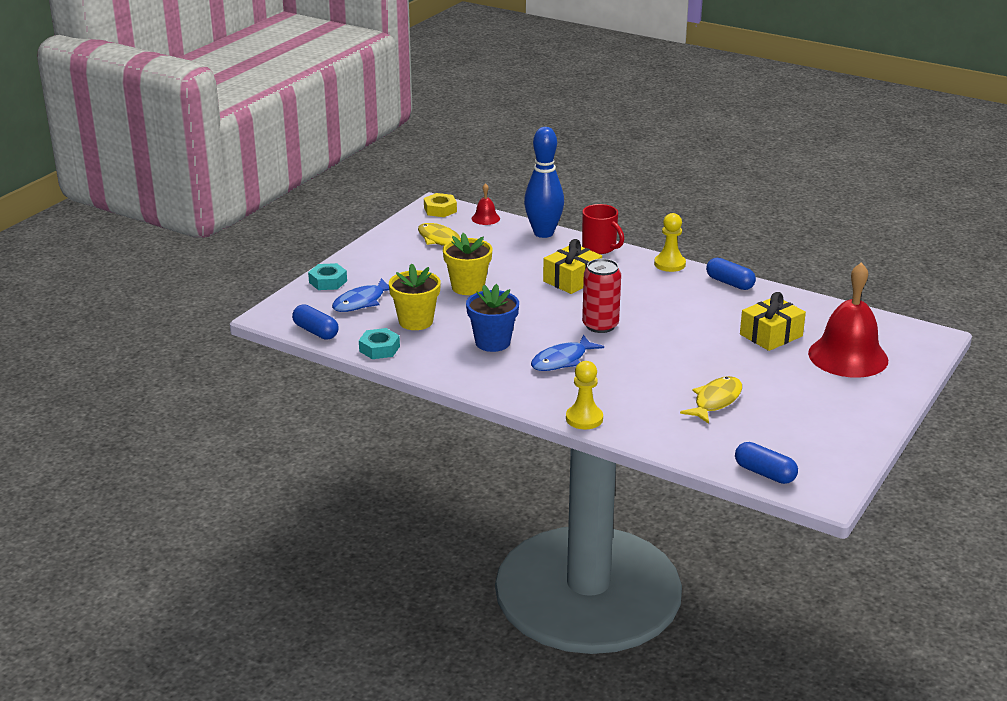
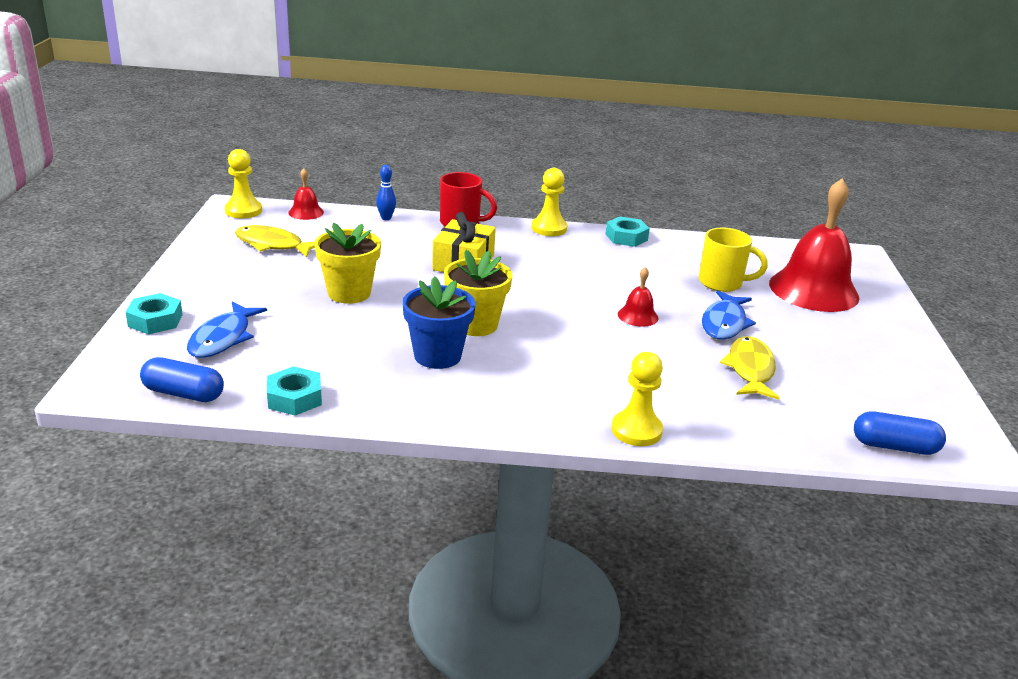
camera: 30 degrees left, 0 degrees up
(416, 321) = (316, 349): yellow flower pot -> yellow flower pot (475, 325)
(440, 210) = (243, 211): yellow nut -> yellow pawn
(543, 233) = (386, 218): blue bowling pin -> blue bowling pin, size x0.42
(562, 360) = (540, 360): blue fish -> blue fish (724, 323)
(600, 325) = (542, 308): red can -> none
(669, 346) = (638, 316): none -> red bell
(729, 283) = (626, 237): blue capsule -> turquoise nut
(771, 335) = (722, 283): yellow gift -> yellow mug

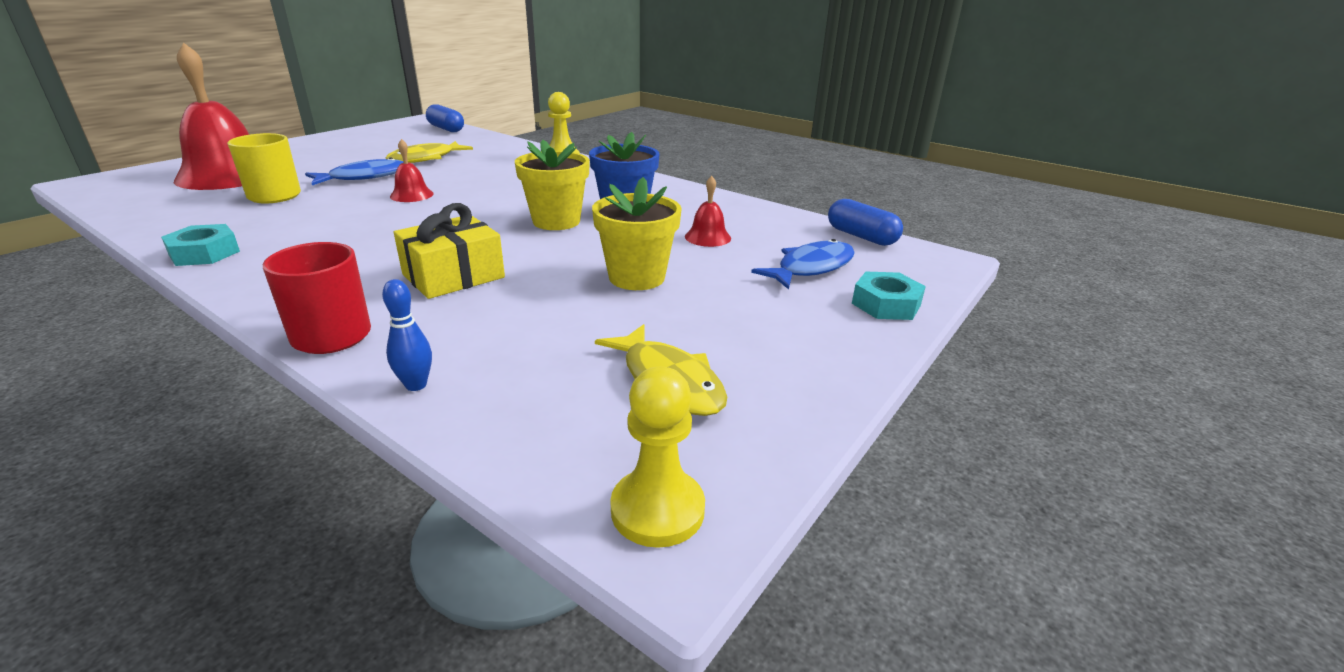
camera: 145 degrees left, 0 degrees up
(294, 398) = (768, 215): turquoise nut -> none
(306, 212) = (532, 454): red bell -> red bell (708, 237)
(549, 228) = (247, 290): yellow pawn -> none

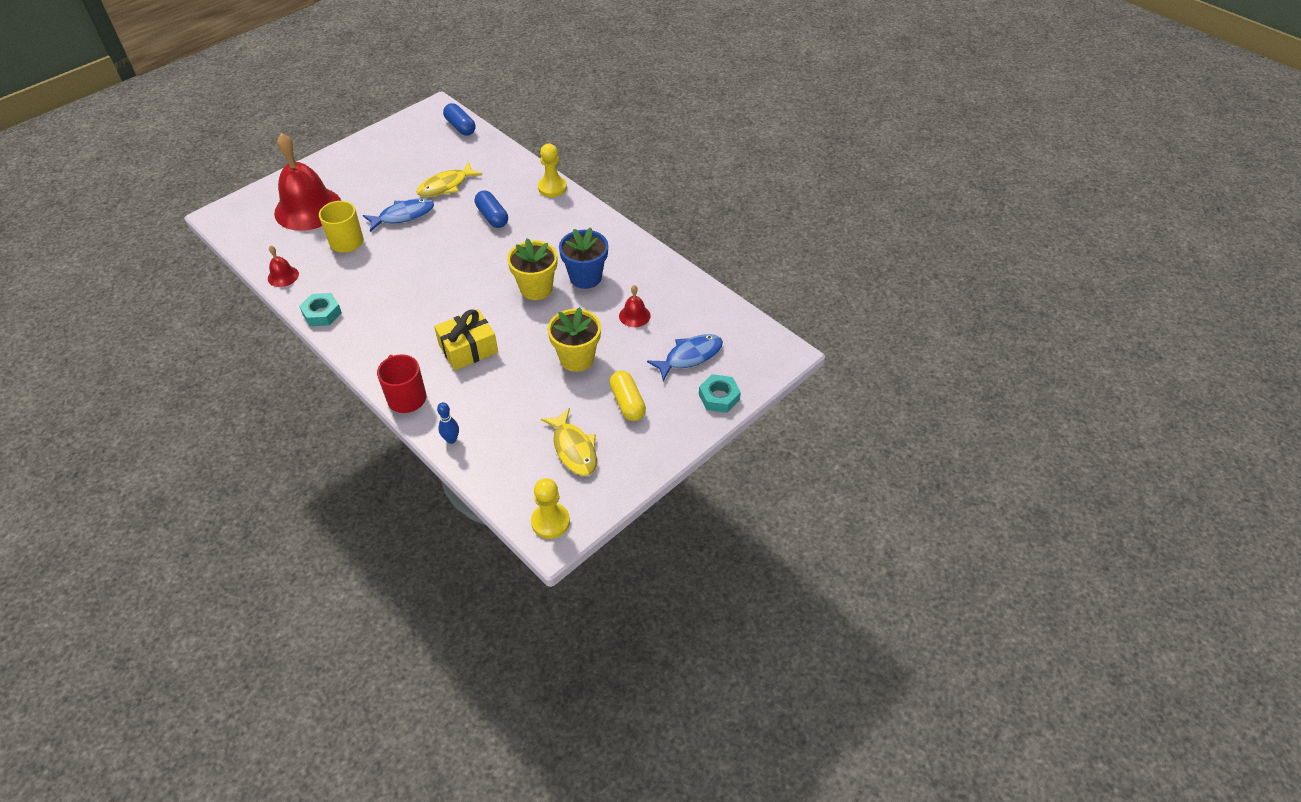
camera: 10 degrees right, 20 degrees up
(411, 195) = (438, 245): red bell -> red bell (283, 276)
(741, 318) = (627, 403): none -> yellow capsule
(861, 236) = (742, 322): blue capsule -> blue capsule (492, 217)

